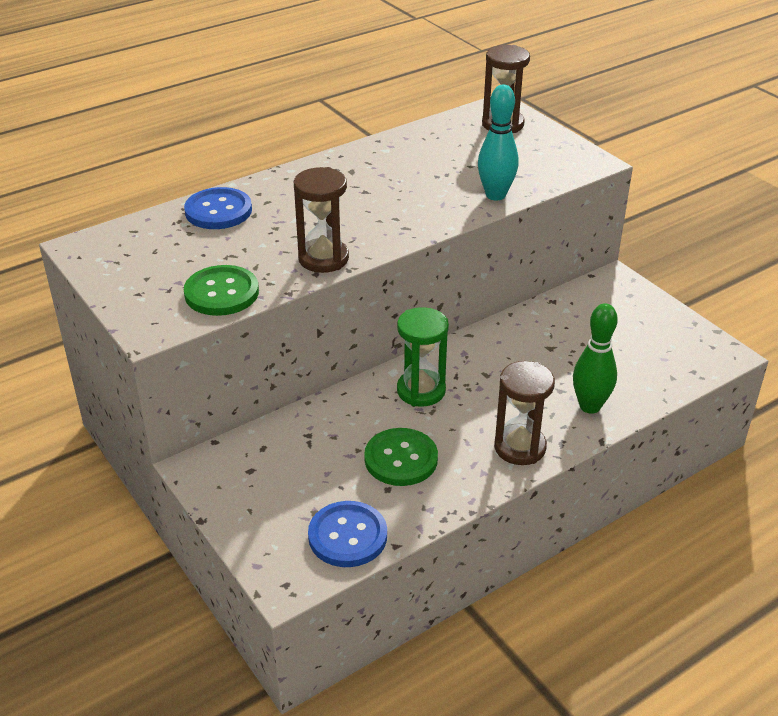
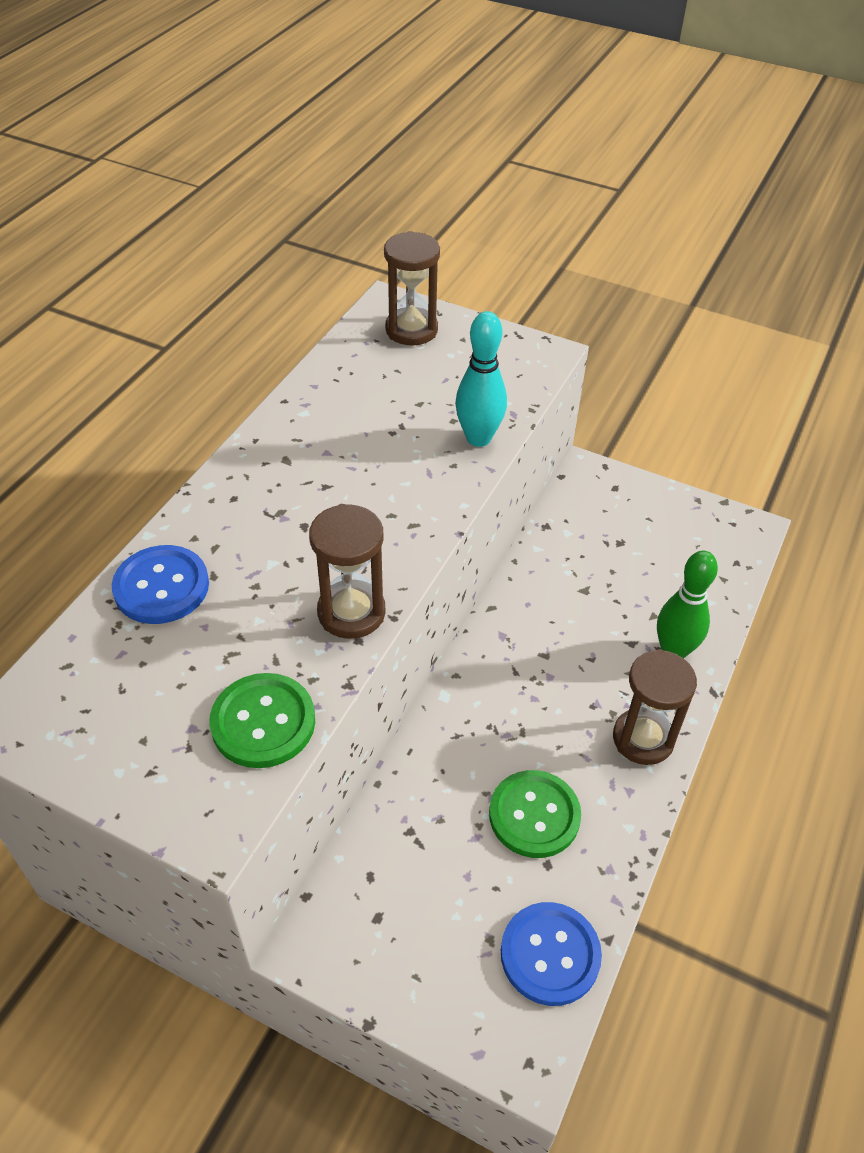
camera: 30 degrees left, 10 degrees up
(421, 390) = (492, 709): green hourglass -> none

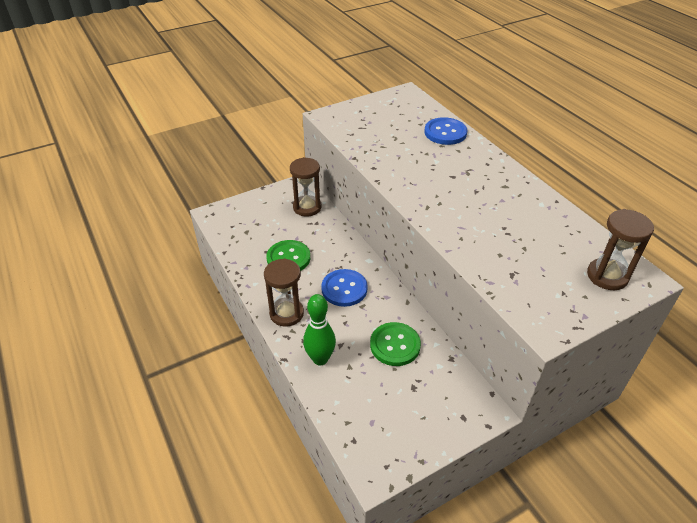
camera: 125 degrees right, 5 degrees down
(263, 722) = (356, 135): green button -> green button (395, 345)
(351, 612) = (389, 171): brown hourglass -> brown hourglass (307, 207)
(478, 438) = (476, 257): turquoise bowling pin -> none
(550, 954) = (236, 235): blue button -> blue button (344, 289)

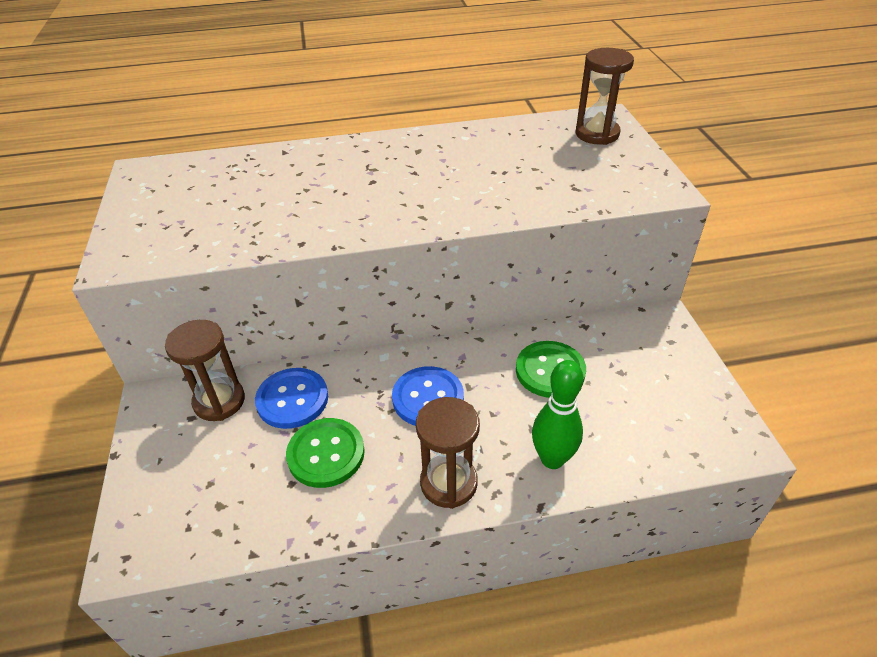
camera: 70 degrees left, 0 degrees up
(445, 132) = (273, 163): blue button -> blue button (292, 399)

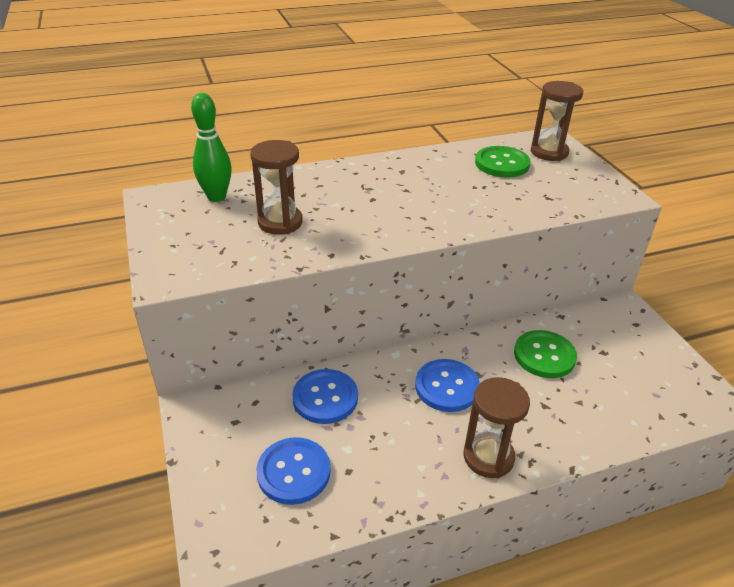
camera: 10 degrees left, 5 degrees down
(219, 401) = (257, 405): brown hourglass -> brown hourglass (280, 222)
(233, 479) = (294, 472): none -> blue button
(326, 454) = (372, 442): green button -> green button (502, 164)
(552, 459) = (569, 429): green bowling pin -> green bowling pin (216, 197)

